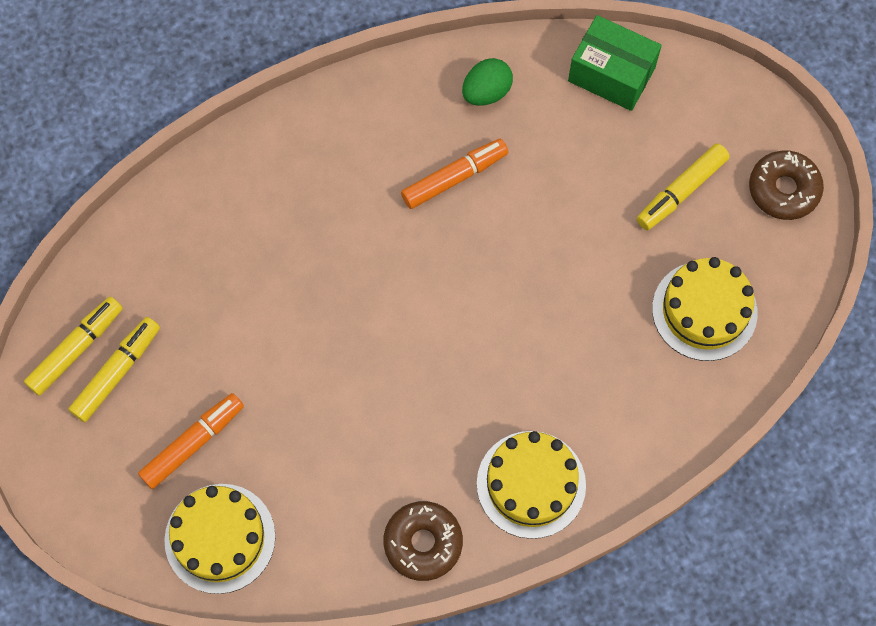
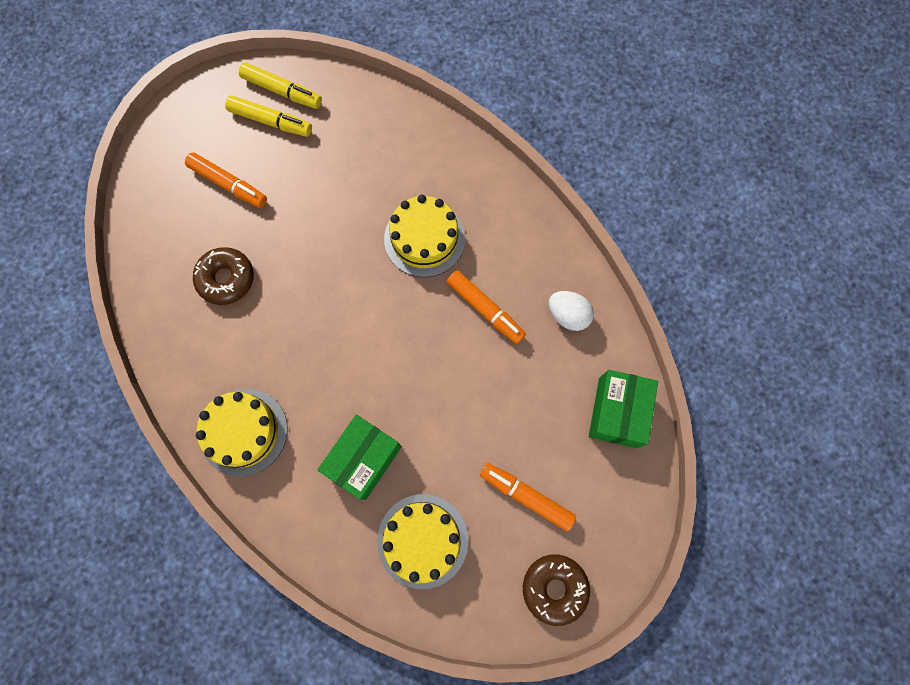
camera: 75 degrees right, 5 degrees up
(220, 538) = (163, 222): yellow cake -> yellow cake (424, 239)
(423, 543) = (183, 362): brown donut -> brown donut (226, 279)
(486, 92) = (567, 315): green egg -> white egg
(598, 353) = (364, 459): none -> green box
(681, 191) = (526, 496): yellow marker -> orange marker

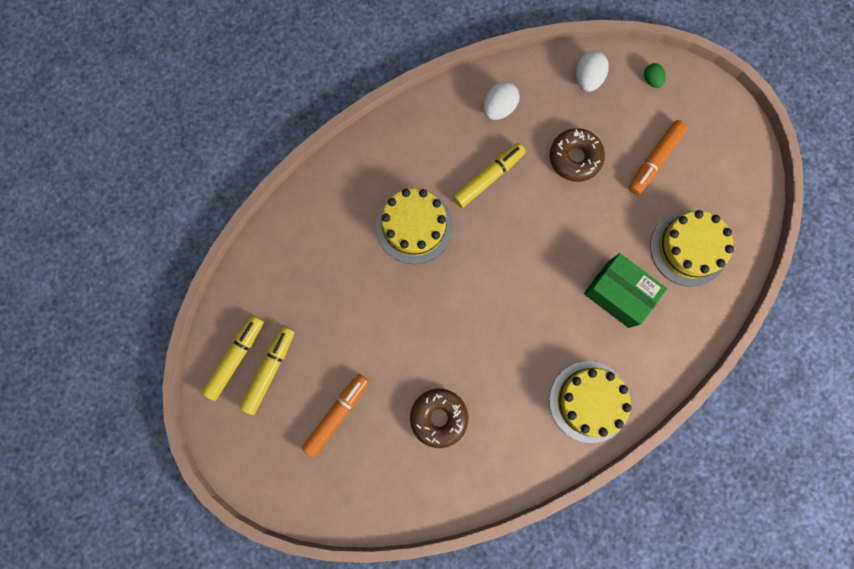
camera: 85 degrees left, 5 degrees up
(485, 310) = (488, 178): orange marker -> yellow marker
(554, 588) = (728, 146): brown donut -> brown donut (575, 158)
(617, 412) = (587, 79): green box -> white egg
(627, 489) = (651, 80): none -> green egg

